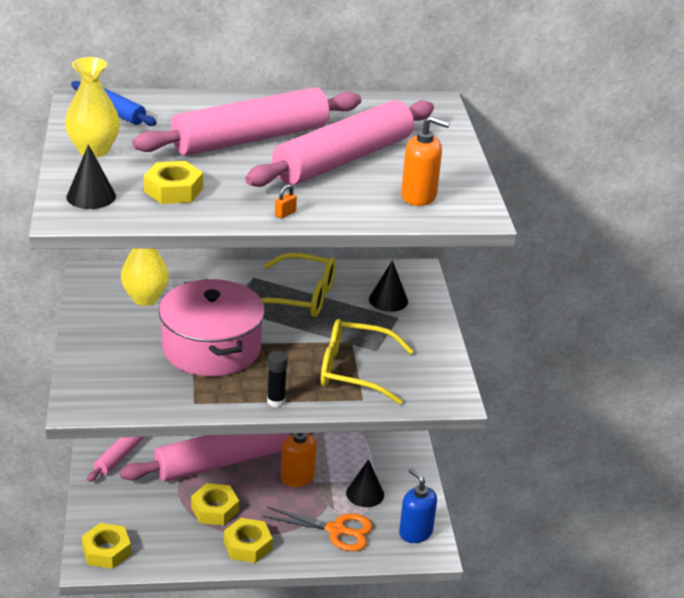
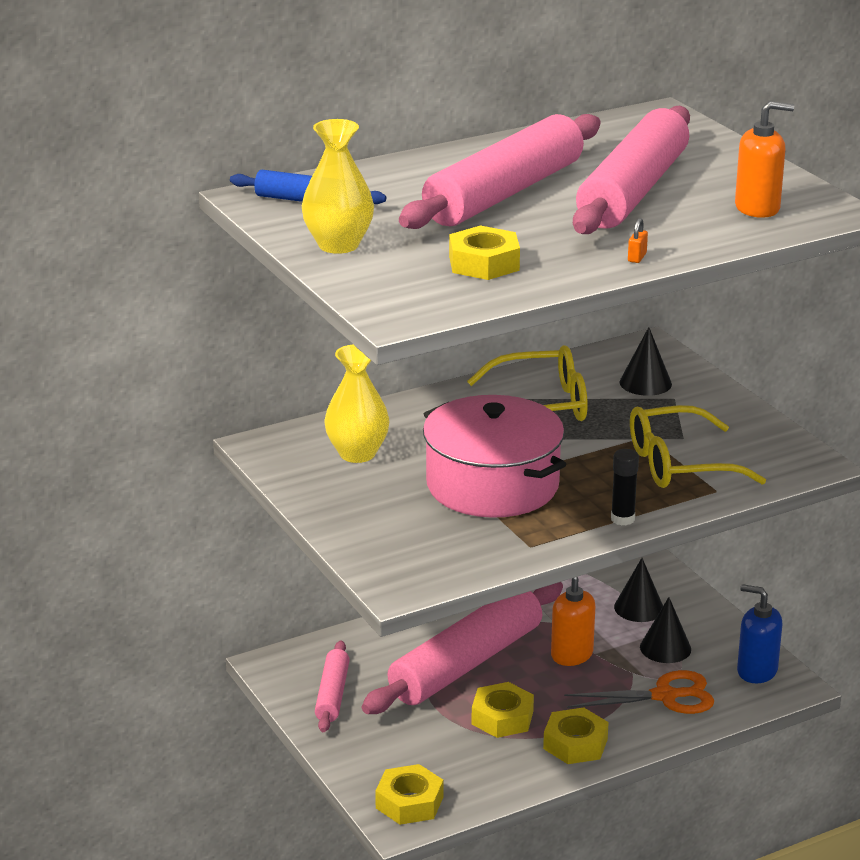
camera: 20 degrees left, 5 degrees down
(91, 196) = (398, 291): black cone -> black cone (639, 608)

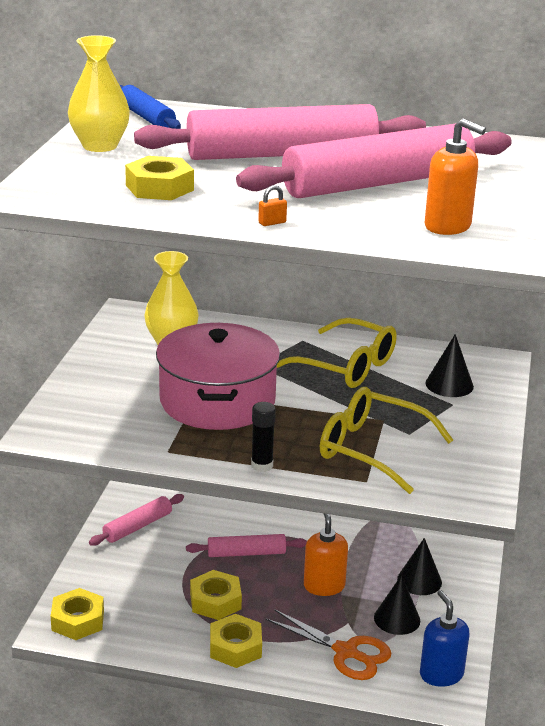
camera: 40 degrees right, 0 degrees up
(466, 663) = (246, 553): pink rolling pin -> pink rolling pin, size x0.50

